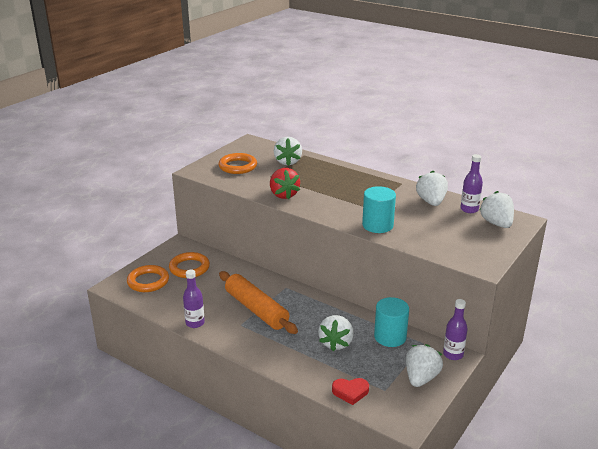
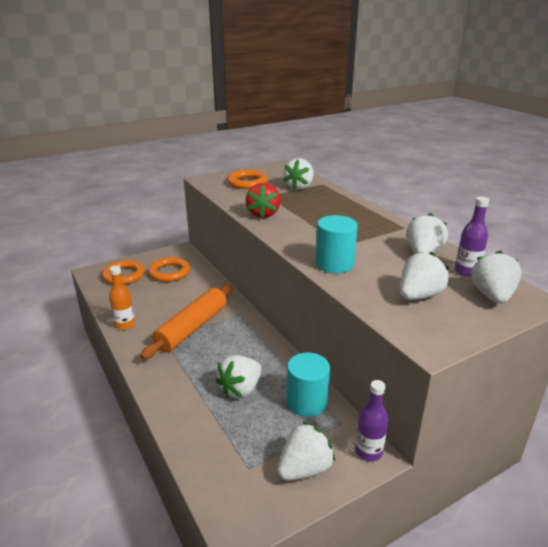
camera: 25 degrees right, 0 degrees up
(195, 323) = (125, 324): purple bottle -> orange bottle
(256, 309) = (192, 328): orange rolling pin -> orange rolling pin turned 45 degrees clockwise
(350, 392) = (207, 455): red heart -> none
(452, 235) = (419, 296): none -> white strawberry

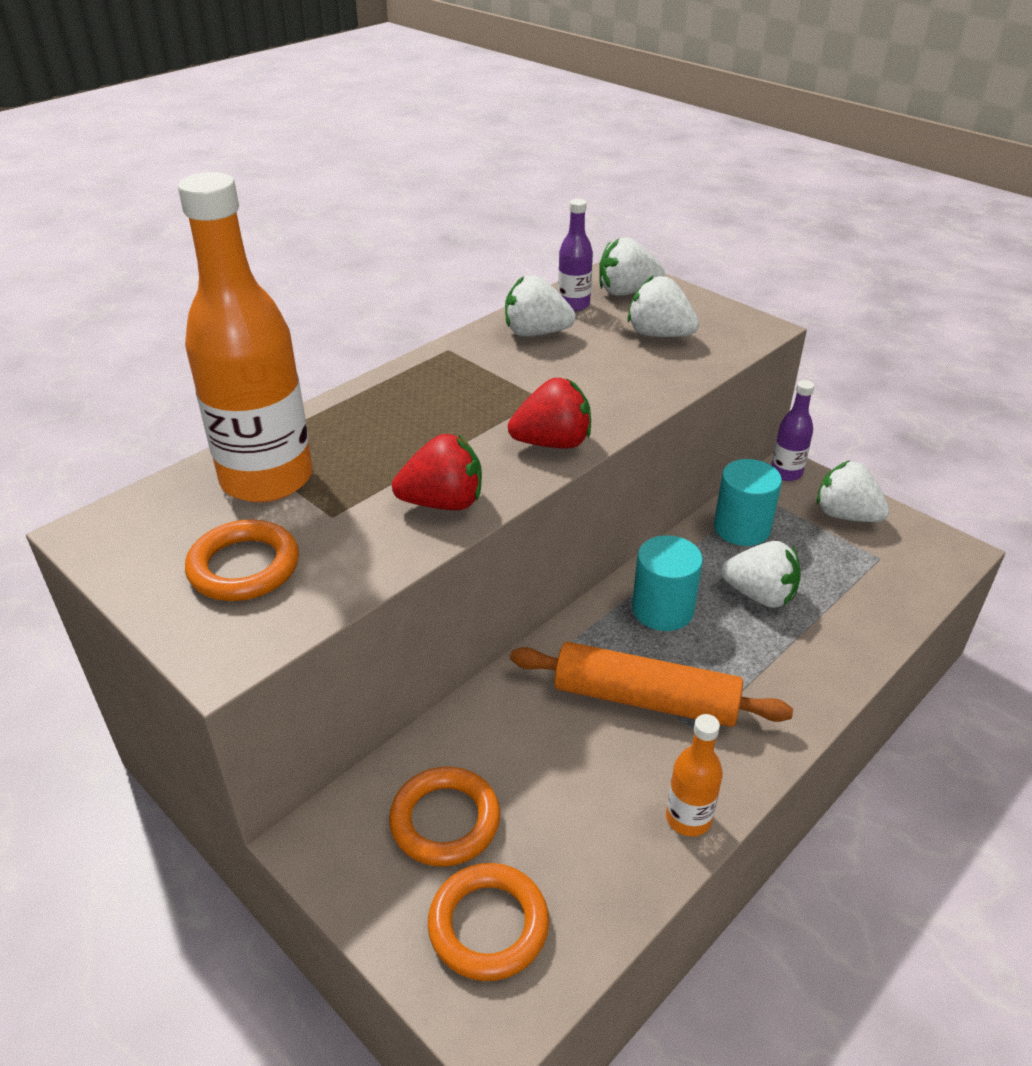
camera: 105 degrees left, 10 degrees up
(298, 242) = (552, 443): none -> red strawberry
(299, 187) = (267, 479): white strawberry -> orange bottle
(334, 264) = (612, 400): turquoise cylinder -> turquoise cylinder (662, 609)

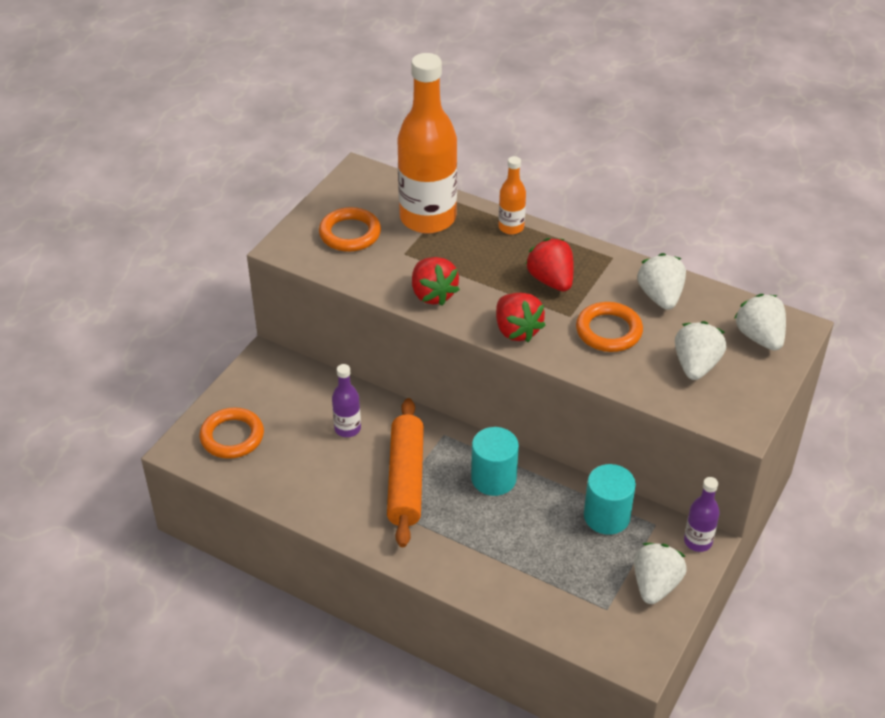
camera: 75 degrees right, 5 degrees up
(445, 821) = (290, 405): orange ring -> orange ring (608, 331)
(467, 399) = (551, 280): none -> red strawberry
(573, 305) = (718, 310): purple bottle -> purple bottle (347, 429)
(688, 818) = (319, 511): orange bottle -> orange bottle (511, 227)
(760, 595) = (530, 533): white strawberry -> none

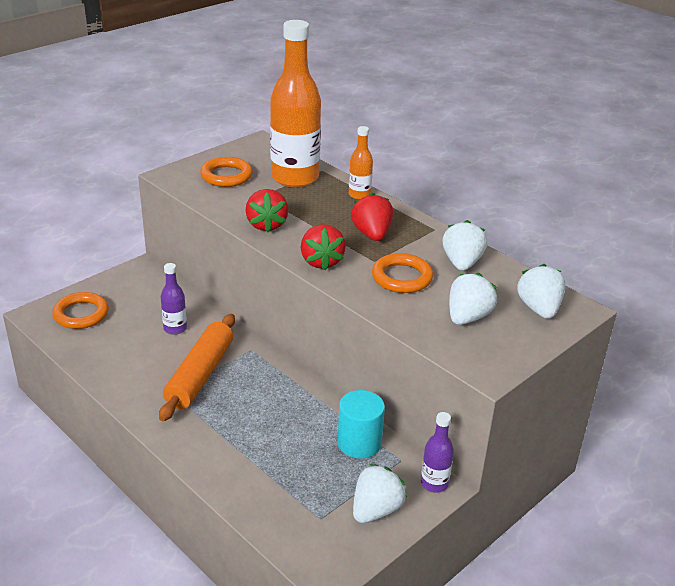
camera: 15 degrees right, 10 degrees down
(493, 478) = (275, 391): turquoise cylinder -> none

